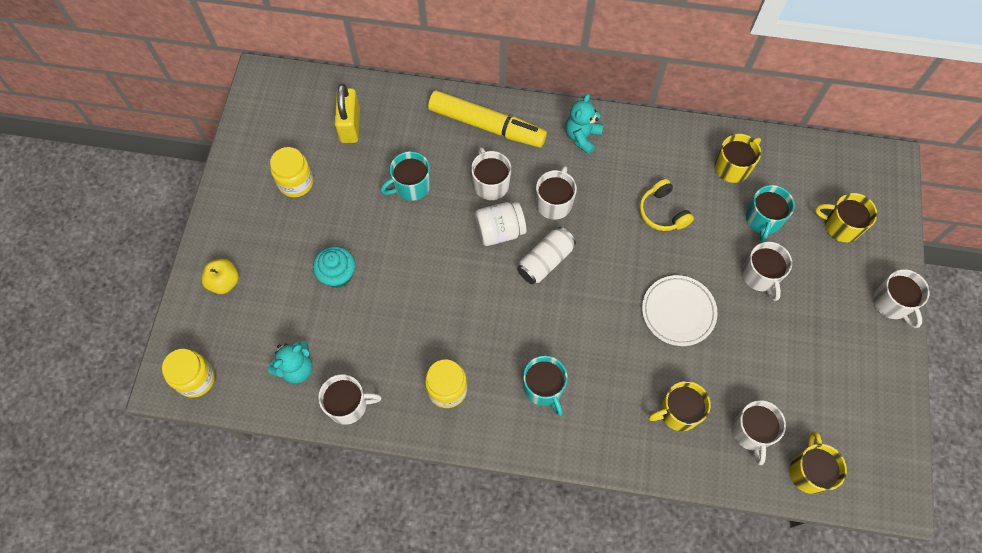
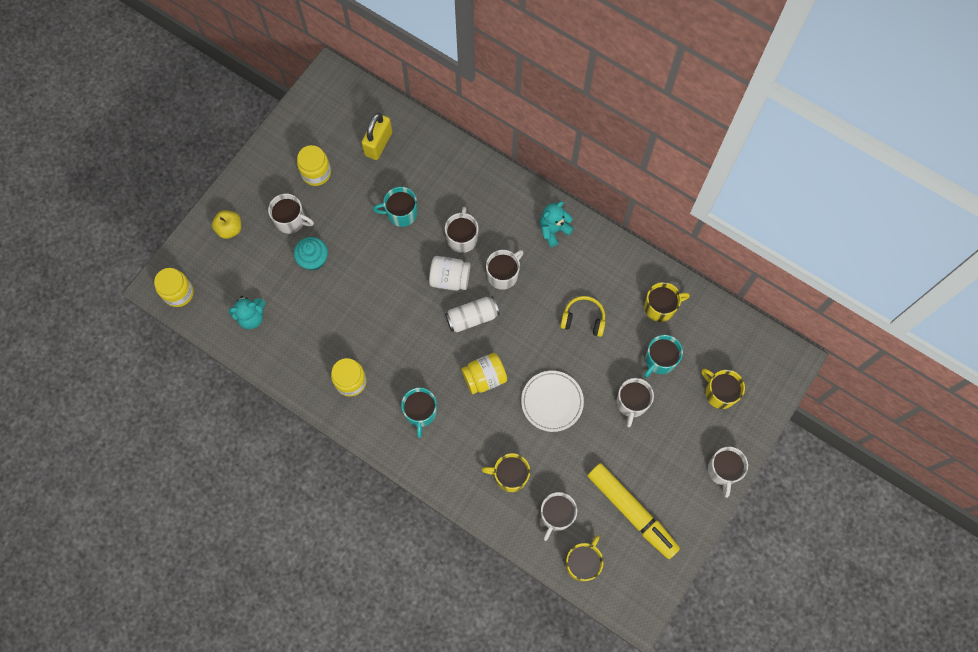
camera: 25 degrees right, 5 degrees up
(348, 405) = (275, 360): white mug -> white mug (291, 220)
(486, 125) = (483, 189): yellow marker -> yellow marker (631, 512)
(592, 319) = (484, 378): none -> yellow jar
(662, 212) = (583, 319): yellow headphones -> yellow headphones turned 105 degrees clockwise

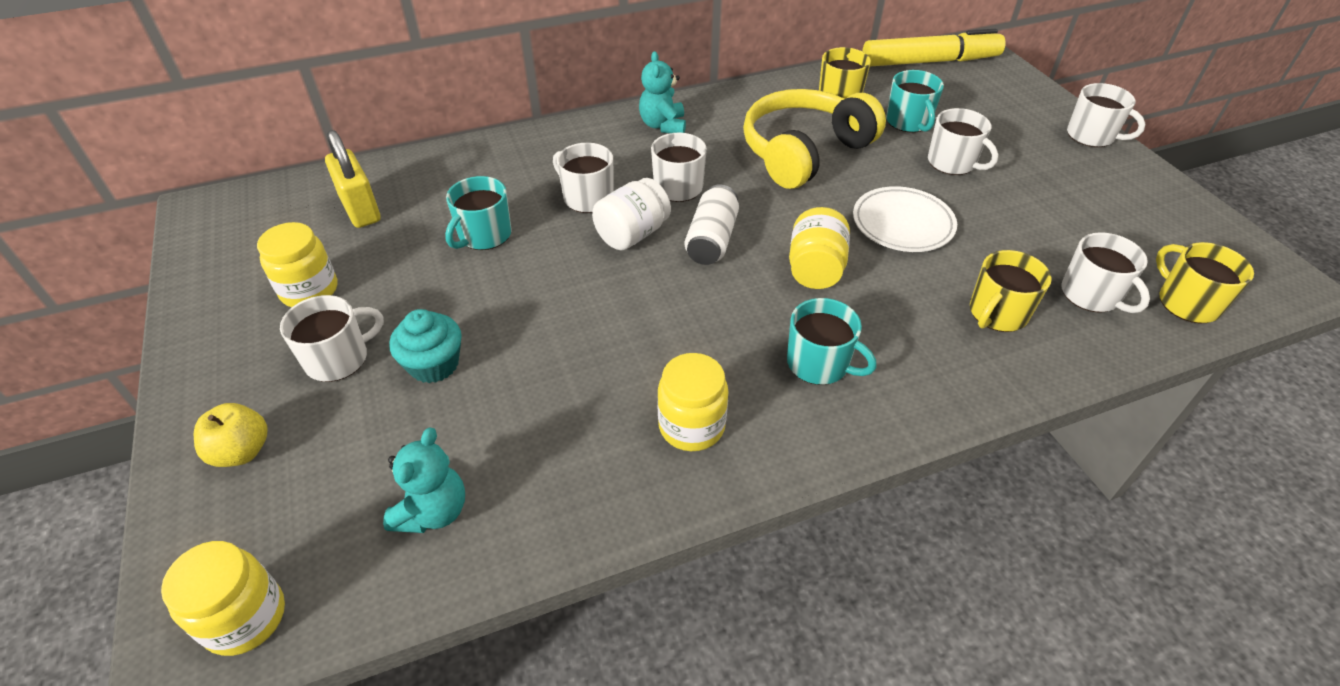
camera: 55 degrees left, 25 degrees down
(583, 319) = (804, 152): yellow headphones -> yellow headphones, size x1.97
(631, 512) = (1118, 225): yellow marker -> yellow marker (930, 62)
(720, 393) = (983, 101): yellow mug -> none

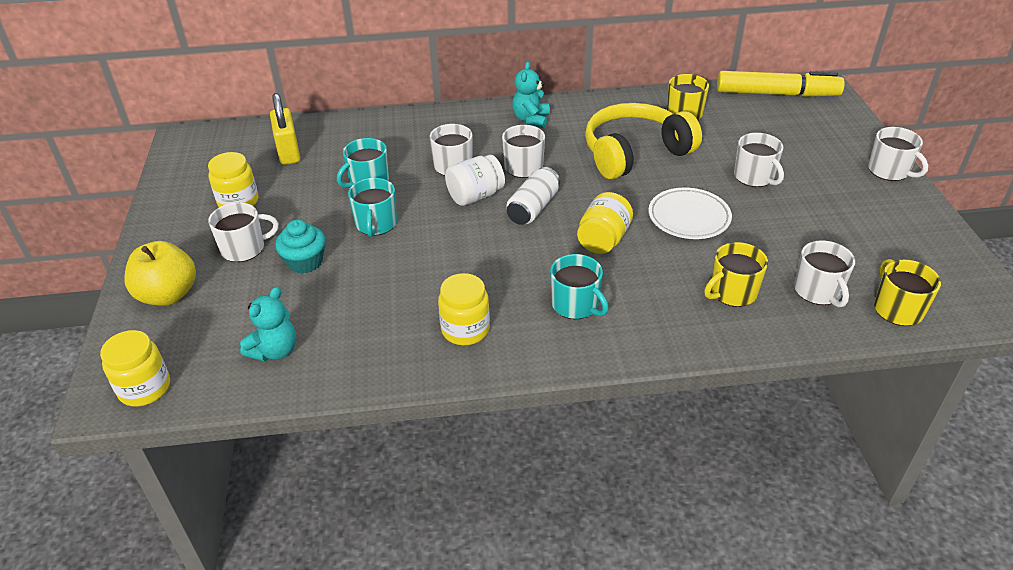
camera: 15 degrees right, 5 degrees down
(242, 451) = (168, 295): yellow apple -> yellow apple, size x1.51
(908, 122) = (733, 140): turquoise mug -> turquoise mug (376, 224)

